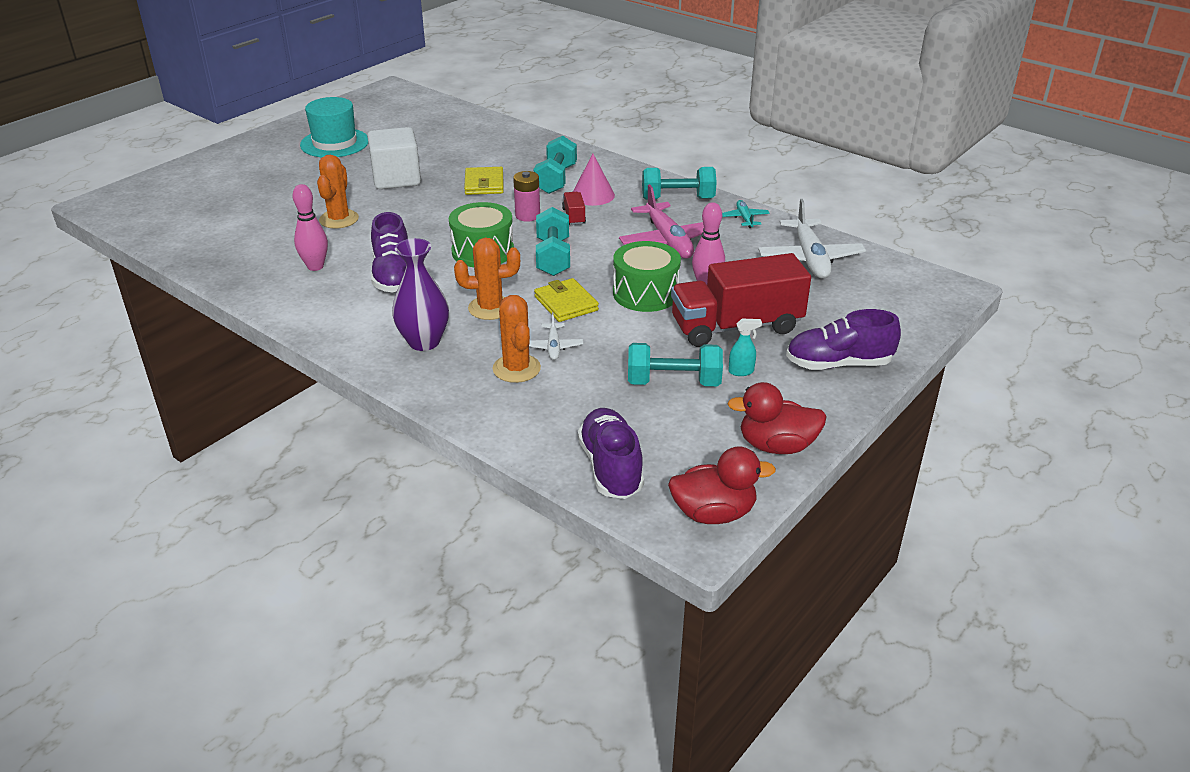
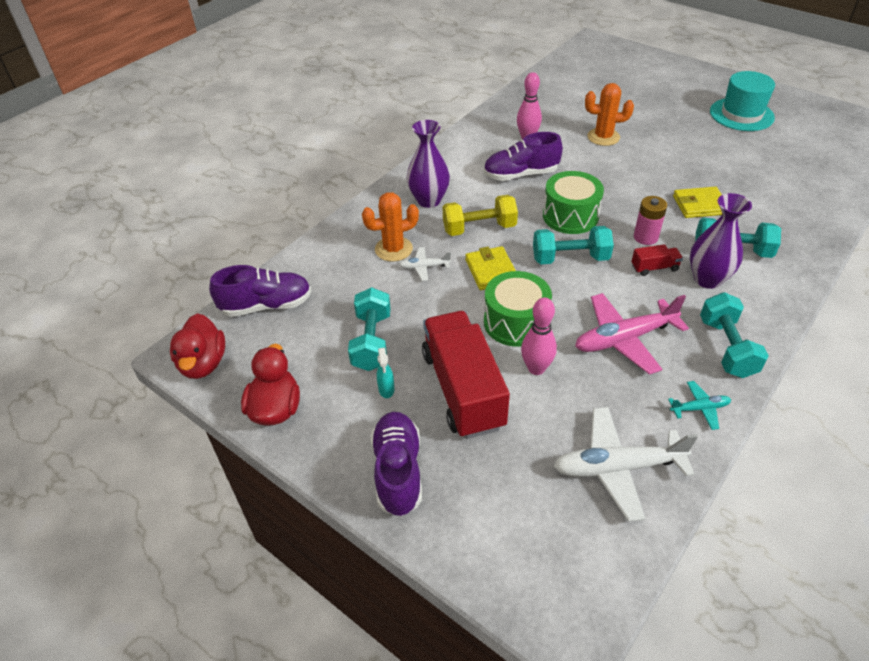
camera: 90 degrees right, 10 degrees up
(396, 179) = (687, 155): white cube -> none
(490, 308) = (479, 228): orange cactus -> yellow dumbbell
(566, 303) = (491, 271): yellow wallet -> yellow wallet turned 75 degrees counterclockwise
(593, 195) = (707, 279): pink cone -> purple vase

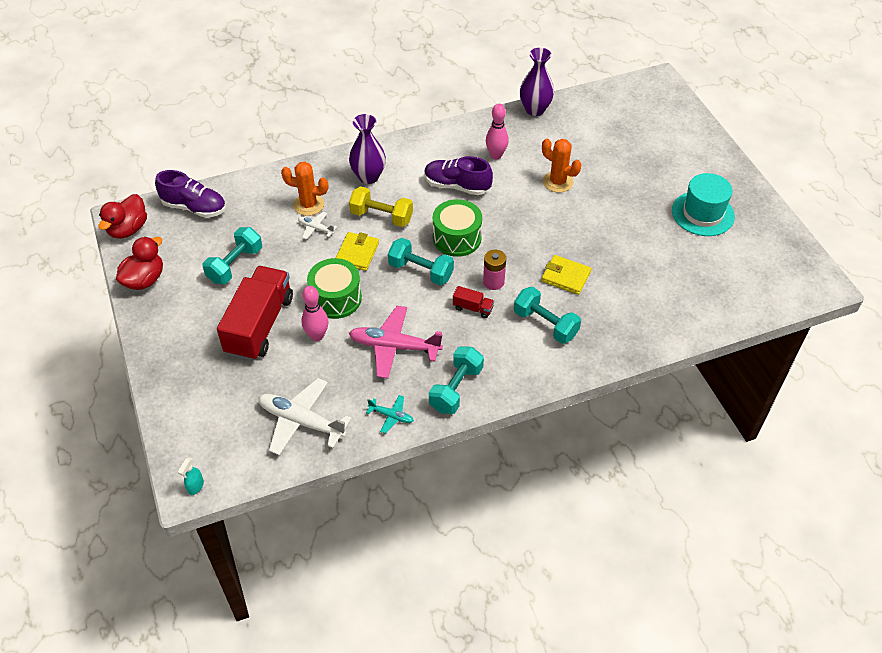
camera: 30 degrees right, 5 degrees up
(386, 389) = (215, 301): turquoise spray bottle -> turquoise spray bottle (195, 487)
(398, 471) = (178, 353): purple shoe -> none
(707, 279) = (501, 336): purple vase -> purple vase (535, 109)

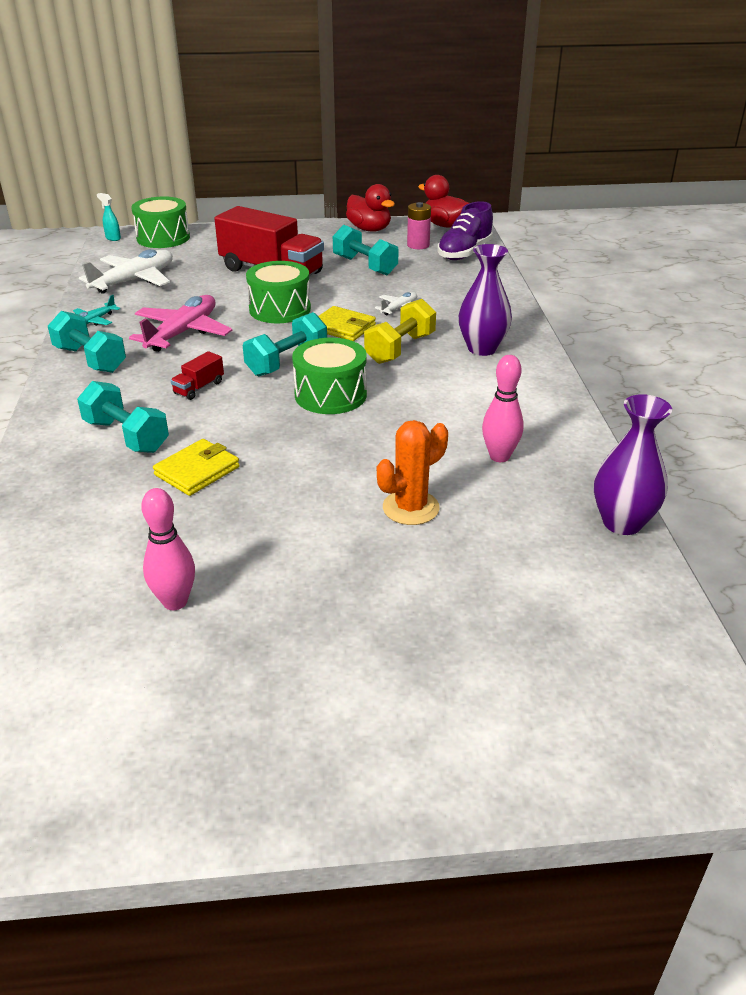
camera: 105 degrees right, 15 degrees down
(188, 440) = (163, 238): none -> green drum
(308, 205) = (443, 308): orange cactus -> none
(317, 336) = (234, 296): pink bowling pin -> pink bowling pin (175, 602)
(456, 186) = (438, 410): purple shoe -> none
(493, 282) = (232, 409): pink battery -> pink battery (418, 245)
(545, 324) = (126, 436): turquoise dumbbell -> turquoise dumbbell turned 75 degrees clockwise
(702, 213) = (238, 683): turquoise hat -> none

